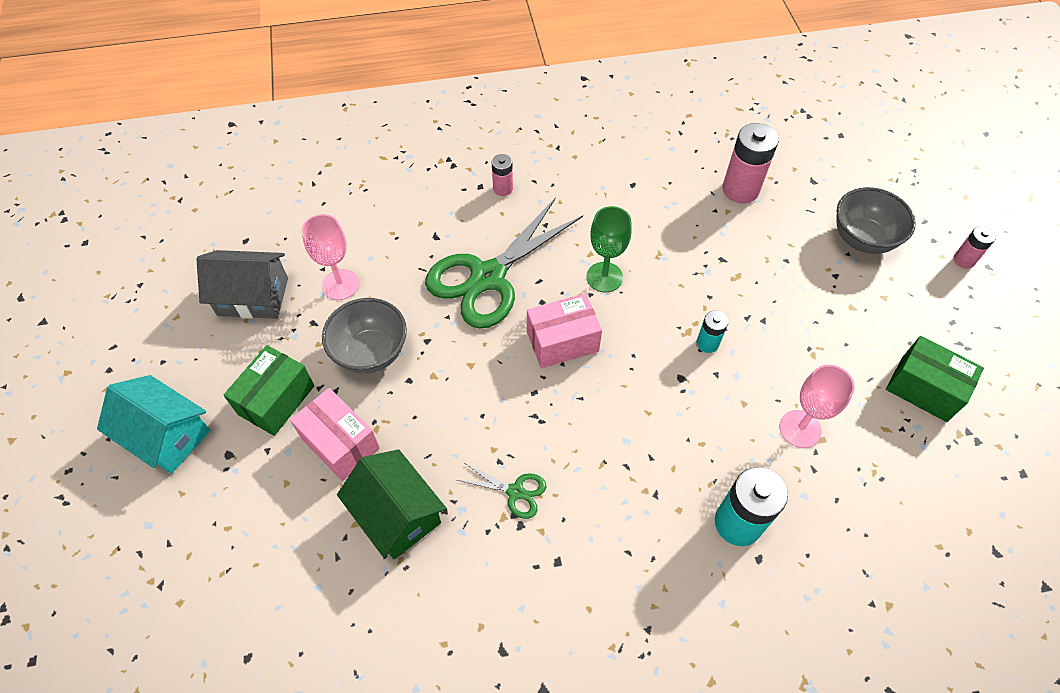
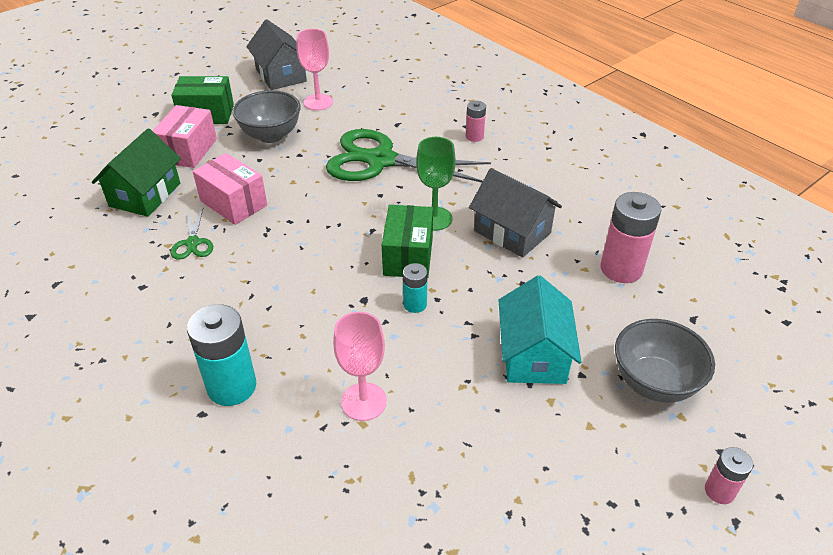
camera: 60 degrees right, 15 degrees down
(167, 435) = (156, 87): turquoise house -> turquoise house (533, 355)
(562, 341) = (349, 218): pink box -> pink box (233, 203)
(656, 232) = (512, 232): none -> grey house
(924, 389) = (490, 498): green box -> green box (408, 256)

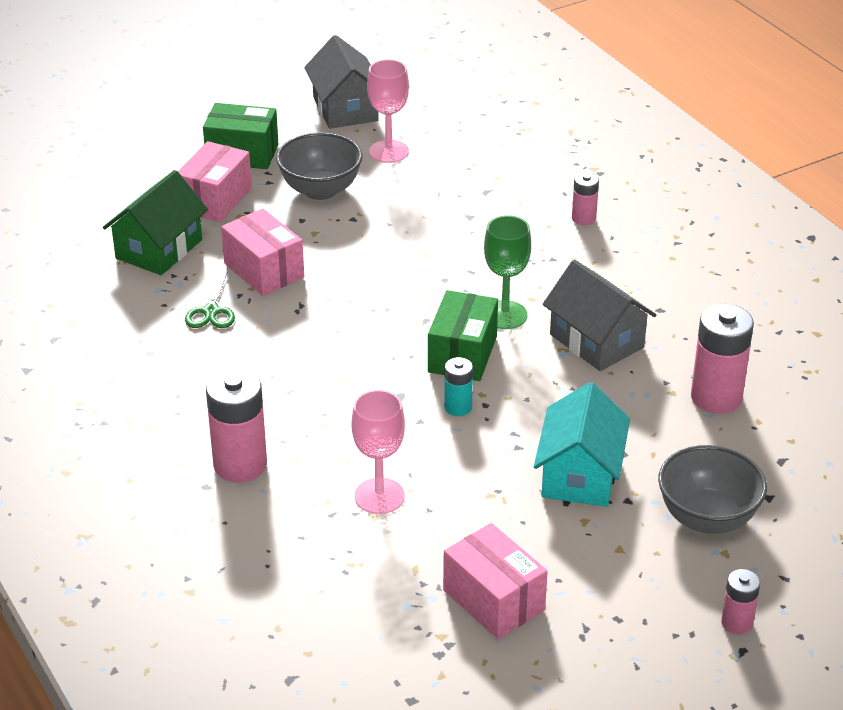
camera: 10 degrees right, 5 degrees down
(232, 386) = (240, 465): turquoise battery -> pink battery
(380, 161) = (453, 237): green scissors -> none
(492, 501) = (493, 600): none -> pink box

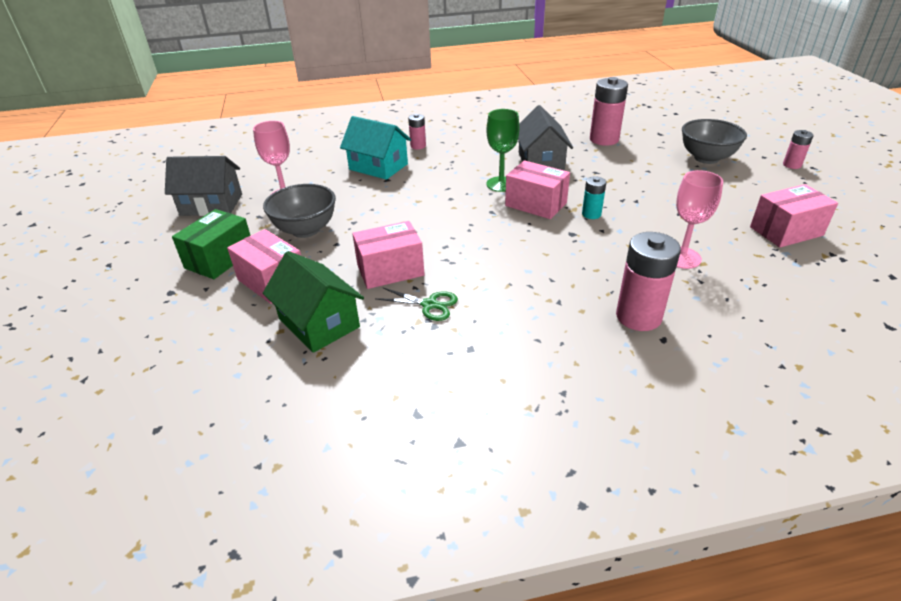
camera: 70 degrees left, 0 degrees up
(462, 354) = (535, 204): green box -> pink box
(580, 474) = (666, 186): turquoise house -> turquoise house (378, 167)
(596, 341) = (541, 161): grey house -> grey house turned 75 degrees counterclockwise

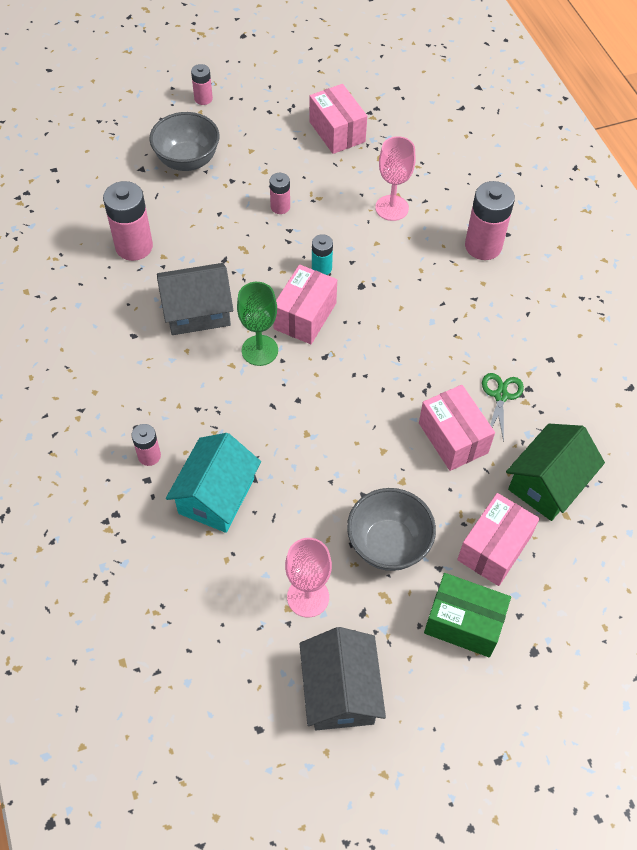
camera: 100 degrees left, 20 degrees up
(664, 197) = (280, 207): none -> pink battery

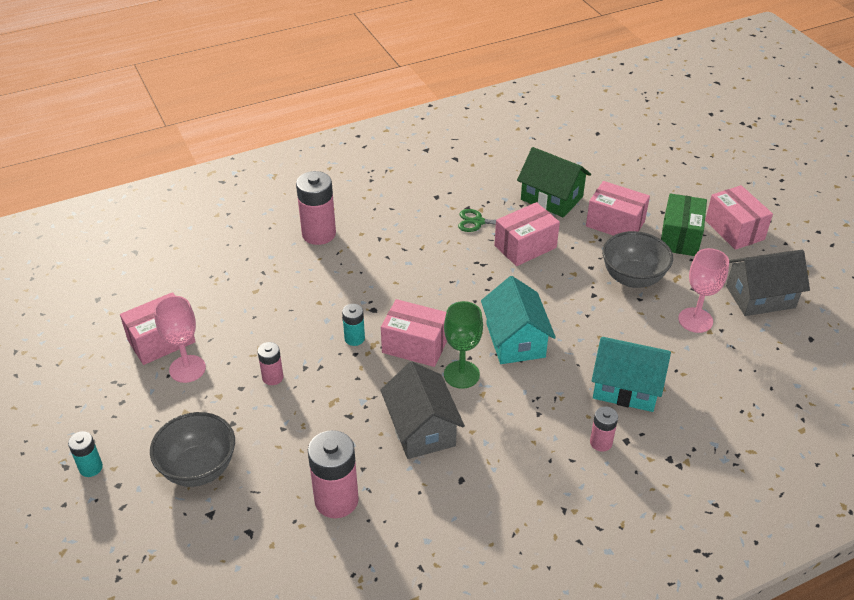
camera: 95 degrees left, 15 degrees down
(203, 99) = (91, 468): pink battery -> turquoise battery
(300, 404) = (515, 340): none -> turquoise house
(392, 208) = (273, 294): pink goblet -> pink goblet (187, 369)
(477, 702) = (734, 230): none -> pink box

